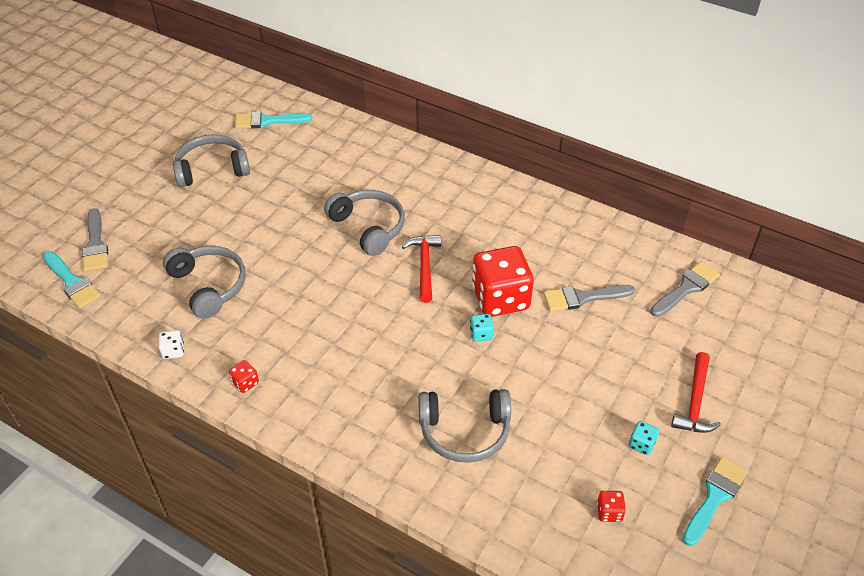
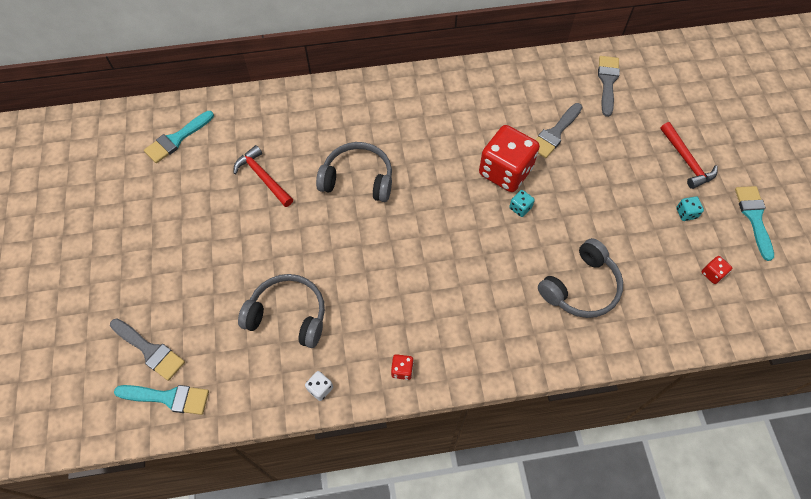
camera: 40 degrees left, 15 degrees up
(212, 169) = (177, 213): grey headphones -> none
(425, 266) = (430, 182): red hammer -> red hammer (263, 177)

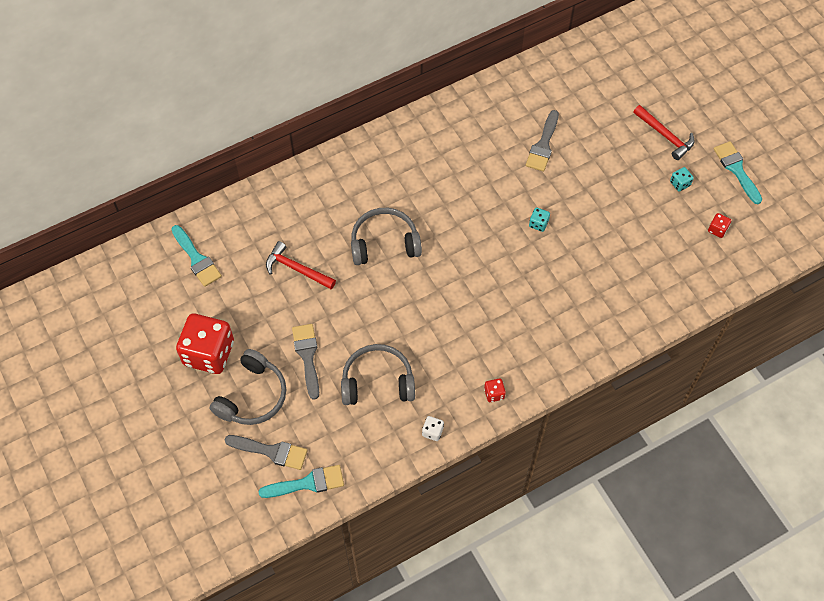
camera: 20 degrees left, 0 degrees up
(177, 139) = (197, 259): turquoise brush -> turquoise brush turned 60 degrees counterclockwise
(505, 171) = (513, 194): red dice -> red dice (209, 353)
(581, 287) = (615, 276): grey headphones -> grey headphones (253, 396)
(607, 82) = (572, 81): grey brush -> grey brush (307, 356)

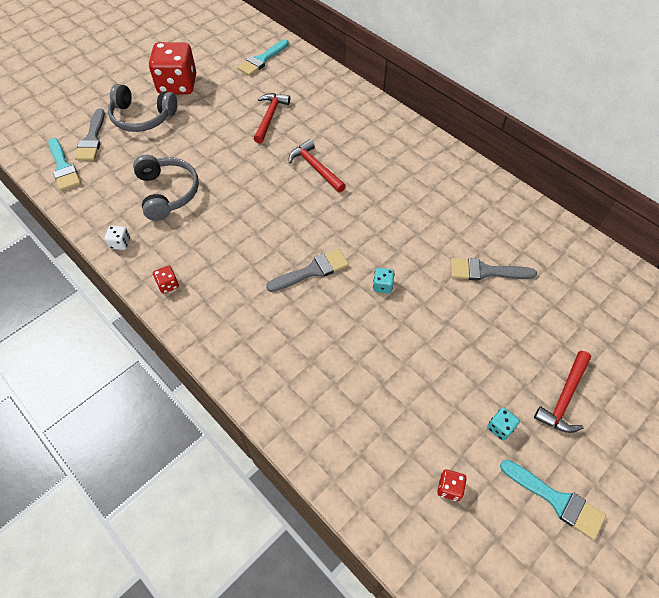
camera: 75 degrees right, 5 degrees down
(307, 356) = (185, 141): grey brush -> grey brush (312, 271)
(384, 243) = (315, 167): grey headphones -> red hammer
(736, 169) = (556, 500): turquoise brush -> turquoise brush turned 75 degrees clockwise

